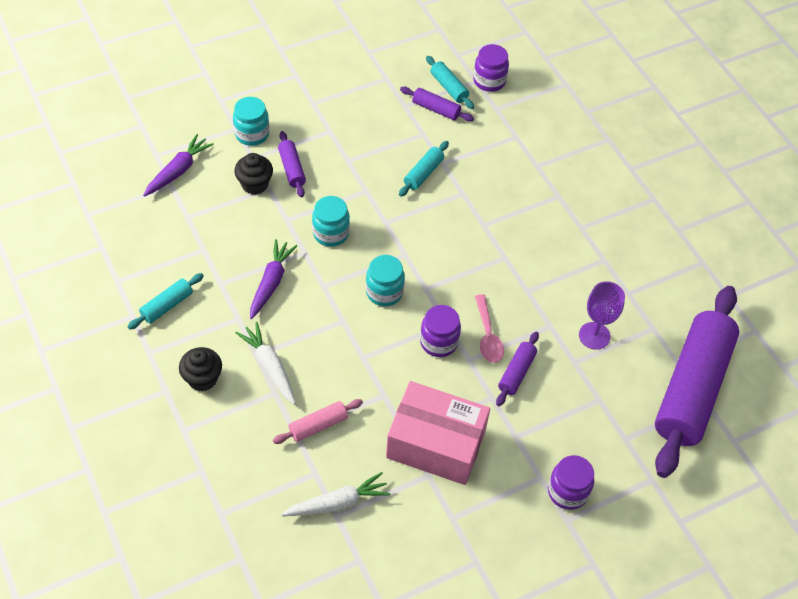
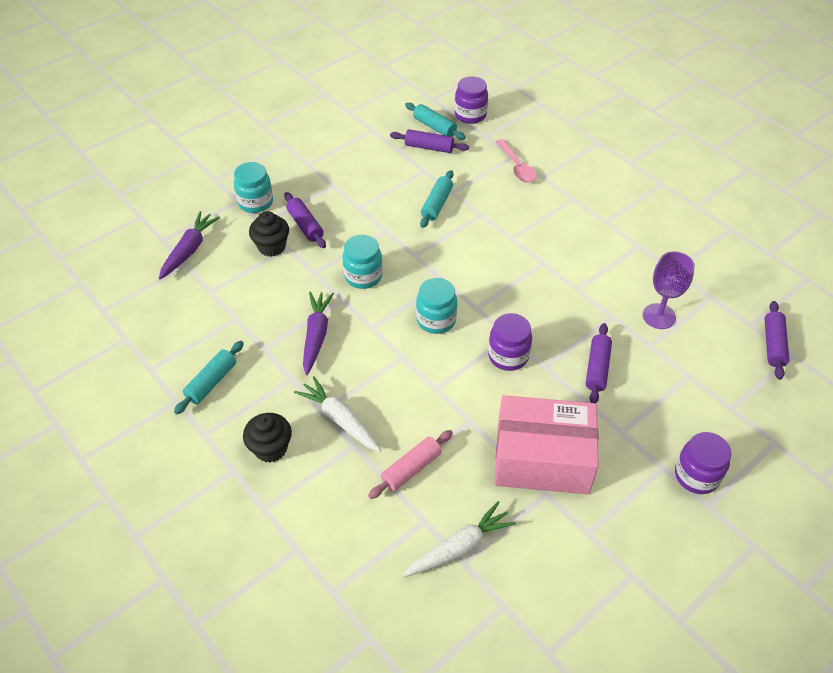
camera: 10 degrees left, 5 degrees down
(487, 335) = (554, 339): pink spoon -> pink spoon (517, 167)
(691, 388) = (773, 345): purple rolling pin -> purple rolling pin, size x0.41

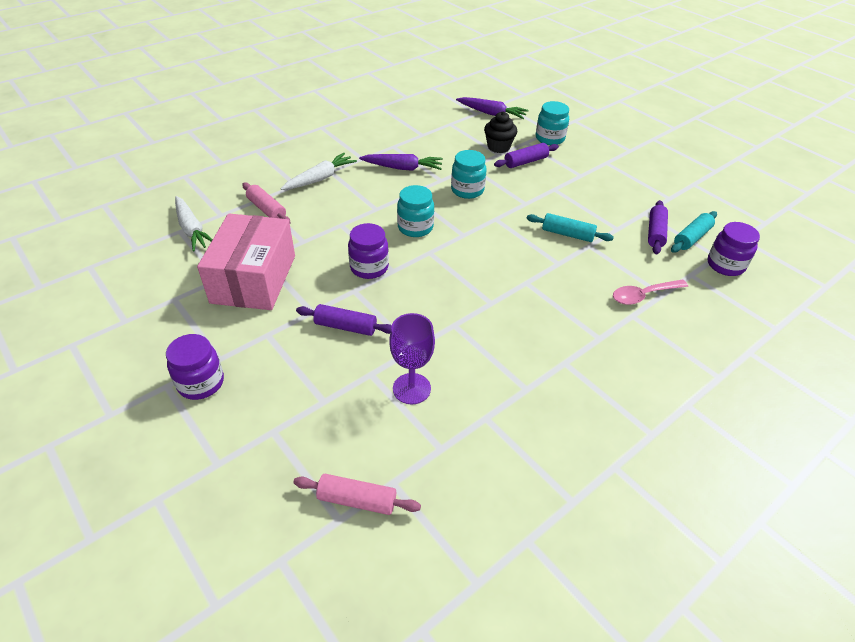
camera: 90 degrees right, 5 degrees down
(211, 382) = (364, 127): turquoise rolling pin -> none
(270, 448) = (303, 151): black cupcake -> none
(773, 345) = (357, 500): purple rolling pin -> pink rolling pin

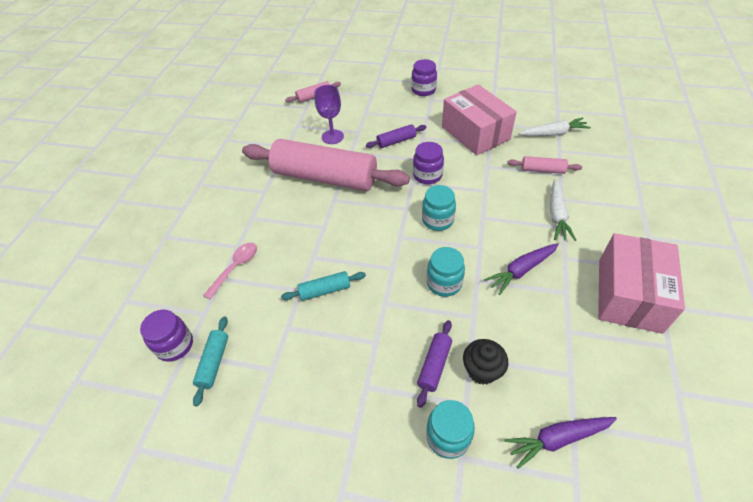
camera: 145 degrees right, 5 degrees up
(192, 230) = (553, 133): white carrot -> white carrot turned 150 degrees clockwise
(359, 127) = (629, 295): none -> pink box
(477, 334) = (325, 177): none -> pink rolling pin
(655, 233) = (250, 346): purple rolling pin -> none

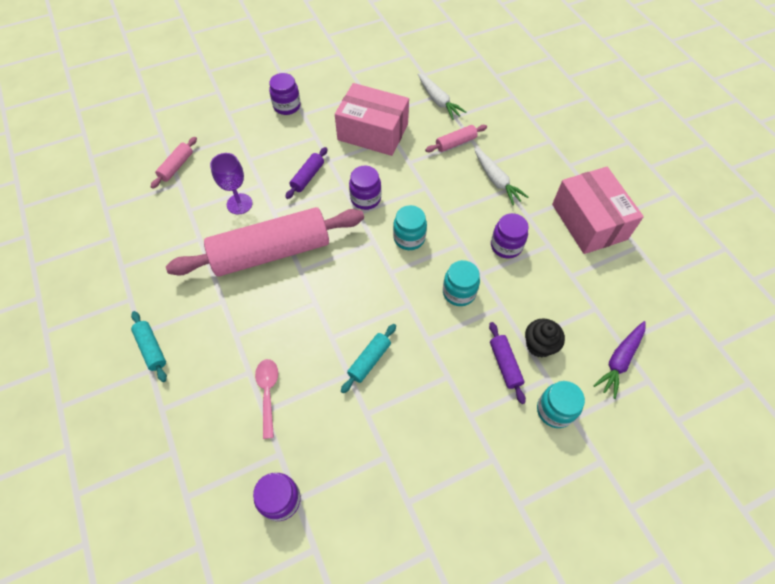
camera: 40 degrees left, 10 degrees up
(214, 362) = (331, 487): turquoise rolling pin -> turquoise rolling pin (151, 348)
(521, 270) = (506, 246): purple carrot -> purple jar
(553, 133) = (438, 101): white carrot -> white carrot turned 105 degrees clockwise

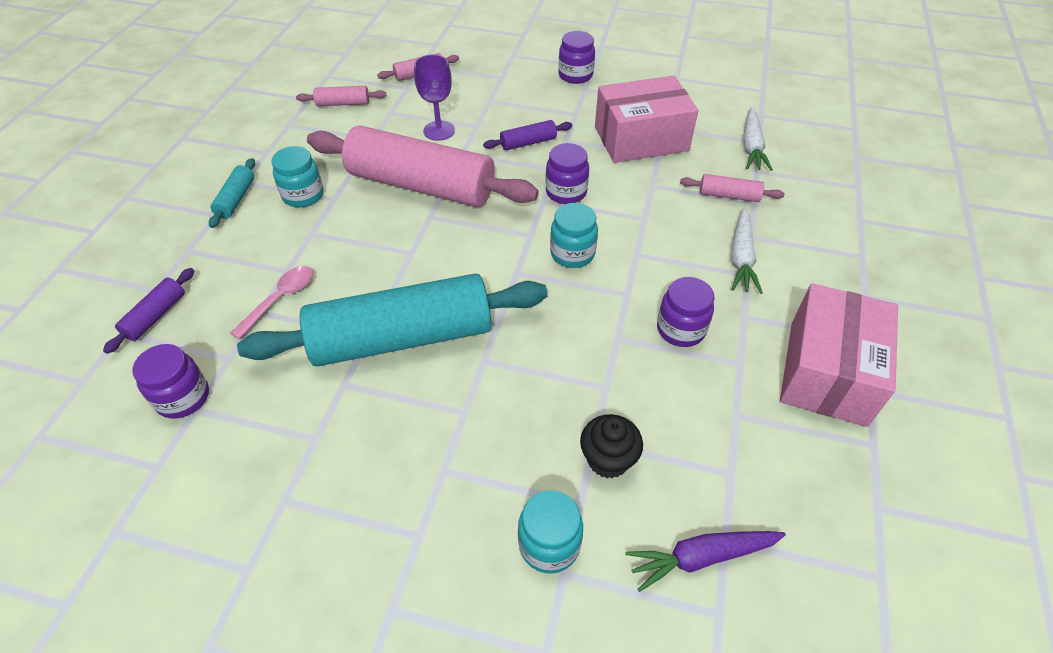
camera: 40 degrees right, 10 degrees down
(144, 224) = (343, 103): none -> pink rolling pin
(369, 360) = (402, 338): turquoise rolling pin -> turquoise rolling pin, size x2.47
(373, 132) = (641, 139): pink box -> pink box turned 75 degrees counterclockwise
(459, 292) = (570, 339): turquoise jar -> turquoise jar (303, 195)
(505, 364) = (542, 448): purple rolling pin -> purple rolling pin (156, 316)

